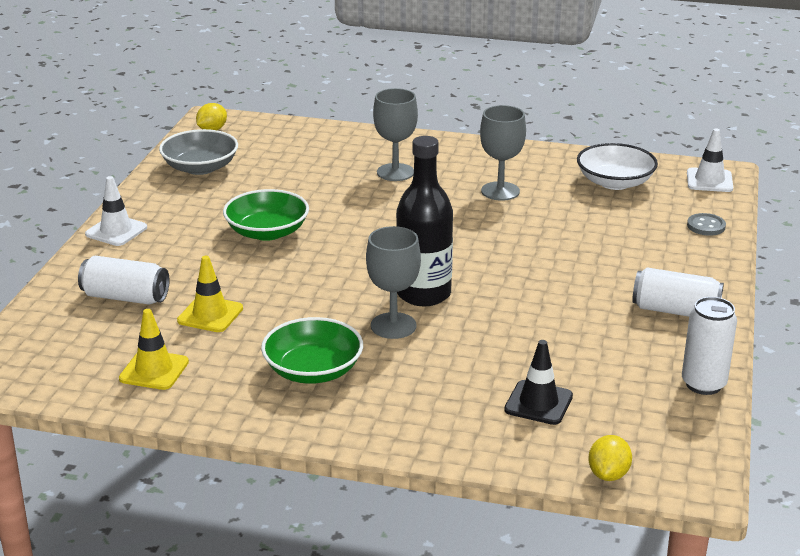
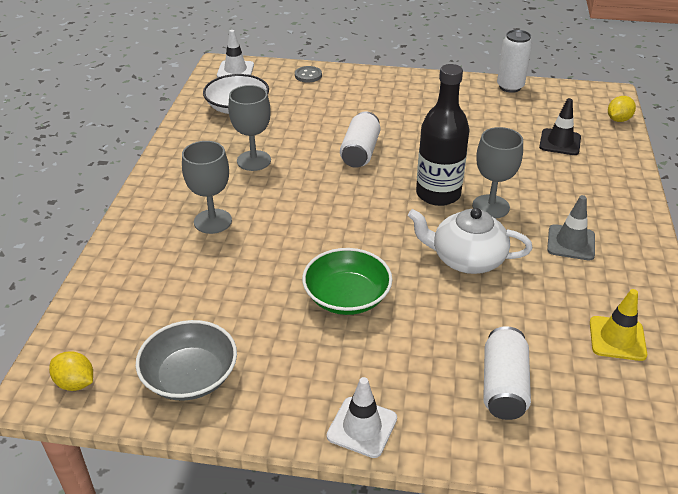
camera: 95 degrees left, 10 degrees up
(210, 315) = (513, 315): yellow traffic cone -> none
(303, 299) = (466, 259): none -> white teapot
(313, 370) = (571, 243): green bowl -> grey traffic cone
(608, 474) = (618, 119): yellow lemon -> yellow lemon turned 60 degrees counterclockwise
(675, 311) = (428, 92): white can -> white can (360, 152)

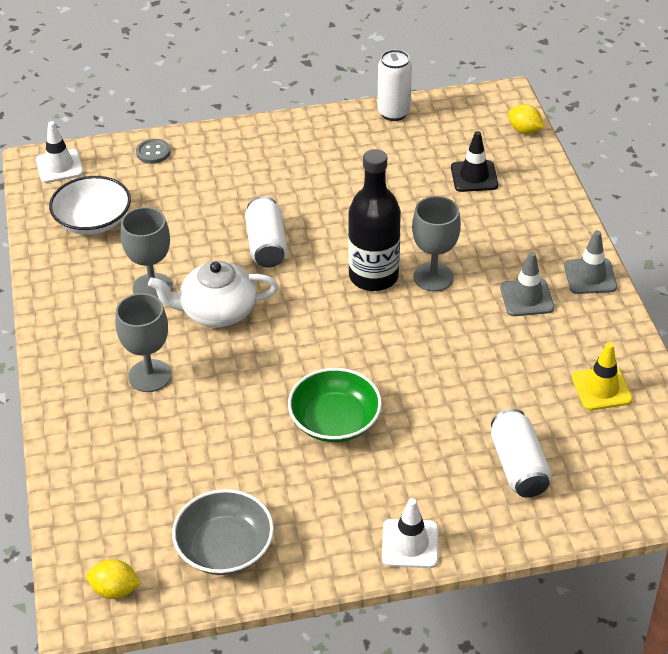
camera: 20 degrees left, 5 degrees up
(466, 259) = (433, 345): white teapot -> white teapot (217, 311)
(618, 119) = (524, 130): yellow lemon -> yellow lemon turned 75 degrees counterclockwise
(639, 240) = (590, 276): none -> grey traffic cone

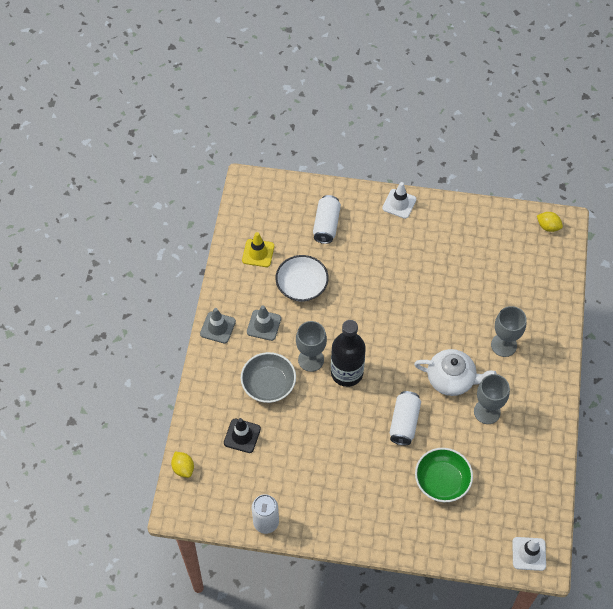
camera: 160 degrees left, 15 degrees up
(93, 220) = (514, 487): white bowl -> white bowl (302, 285)
(153, 152) = (457, 544): grey button -> none
(225, 547) = (489, 230): grey bowl -> grey bowl (268, 384)
(335, 421) = (409, 281): green bowl -> green bowl (442, 480)

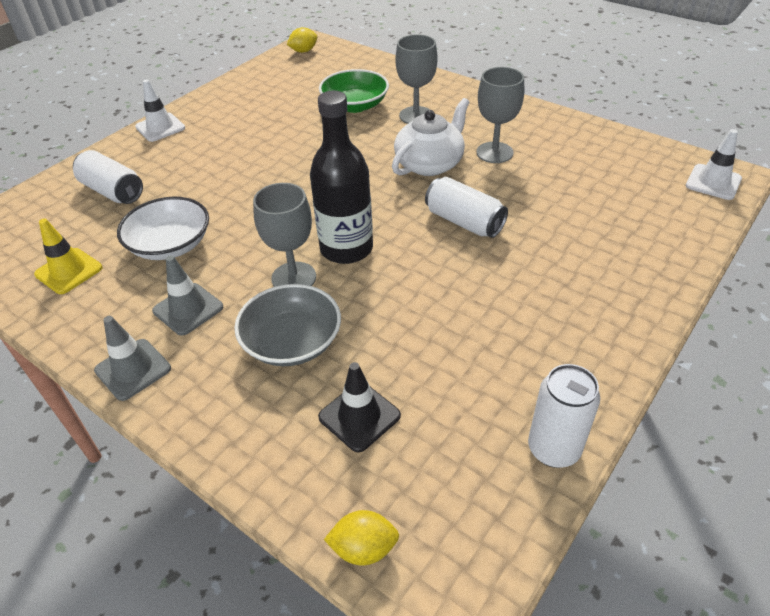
camera: 60 degrees left, 15 degrees down
(442, 480) = (573, 217): green bowl -> green bowl (355, 105)

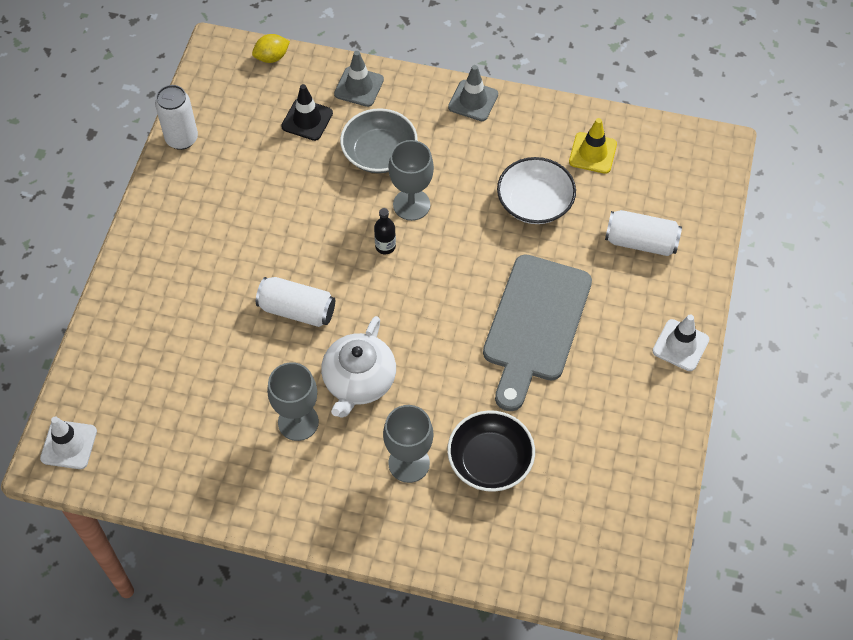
camera: 155 degrees right, 15 degrees up
(188, 309) = (472, 153): grey traffic cone -> grey traffic cone (359, 87)
(256, 163) = (535, 324): none -> grey cutting board
(303, 51) = (632, 571): yellow lemon -> none
(346, 249) = (385, 246): black bottle -> black bottle, size x0.43
(355, 105) = (490, 460): green bowl -> black bowl

